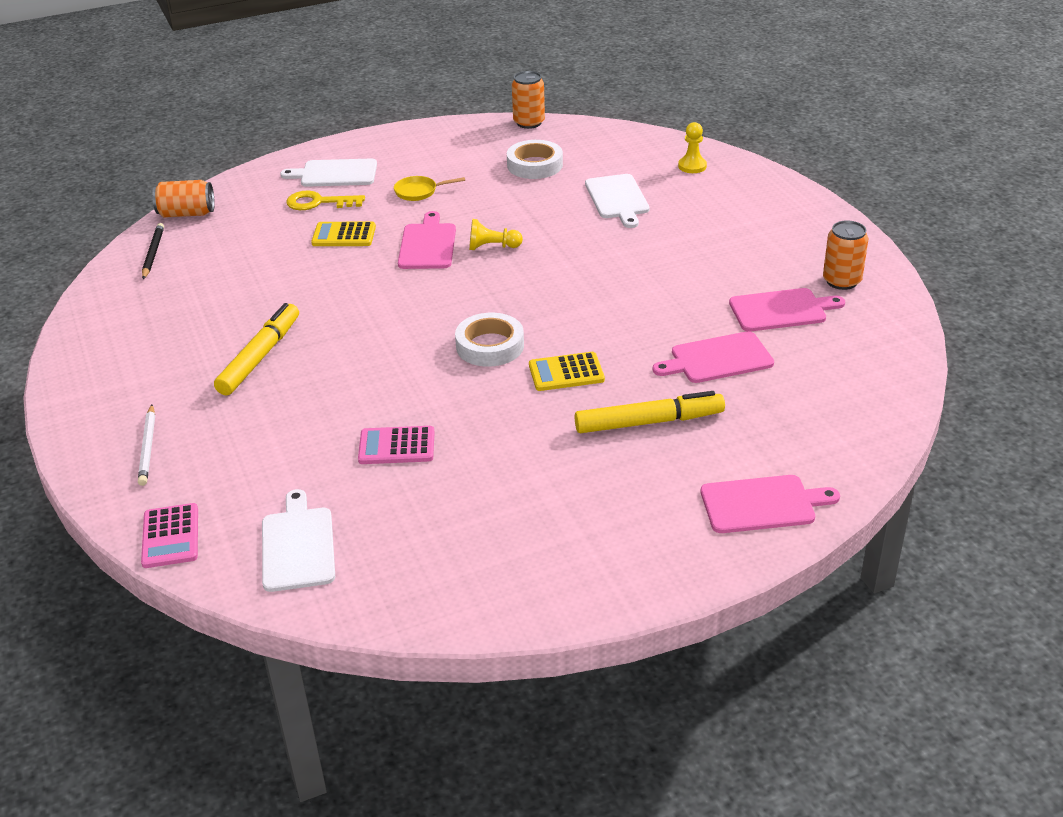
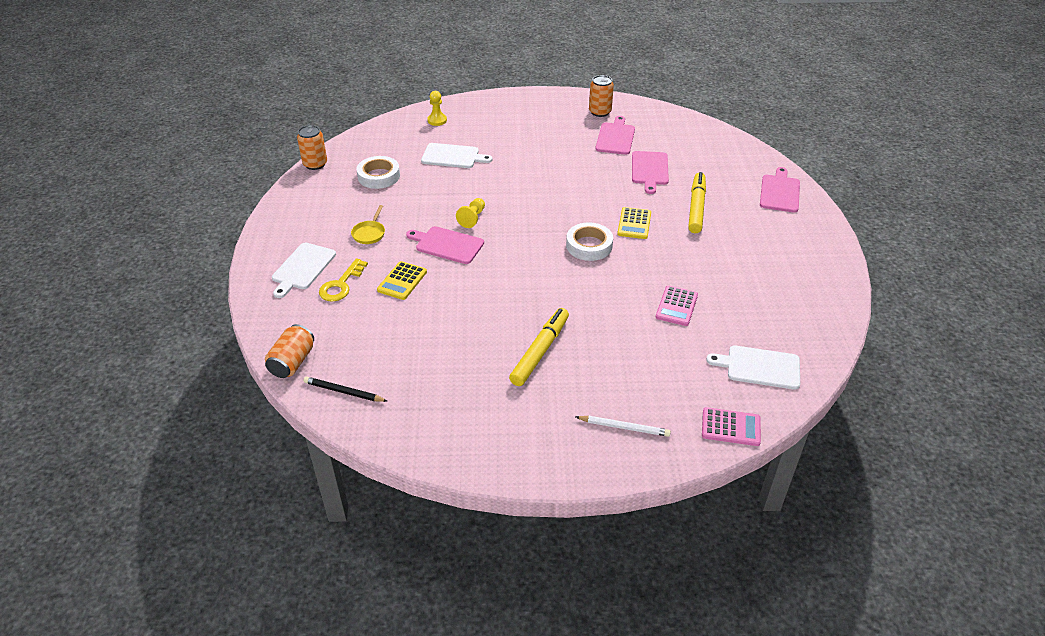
camera: 70 degrees left, 5 degrees up
(260, 357) = (540, 351): yellow marker -> yellow marker turned 75 degrees clockwise

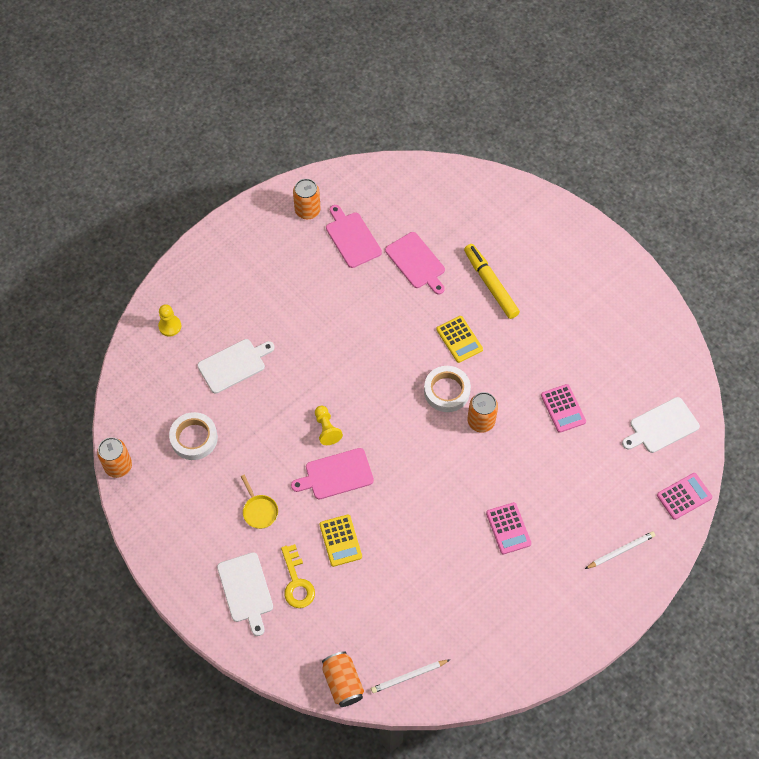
camera: 40 degrees left, 20 degrees up
(344, 392) = (409, 676): black pencil -> white pencil
(540, 351) = (508, 528): yellow marker -> pink calculator
(596, 276) = (481, 421): none -> orange can
(779, 192) = (538, 218): pink cutting board -> none

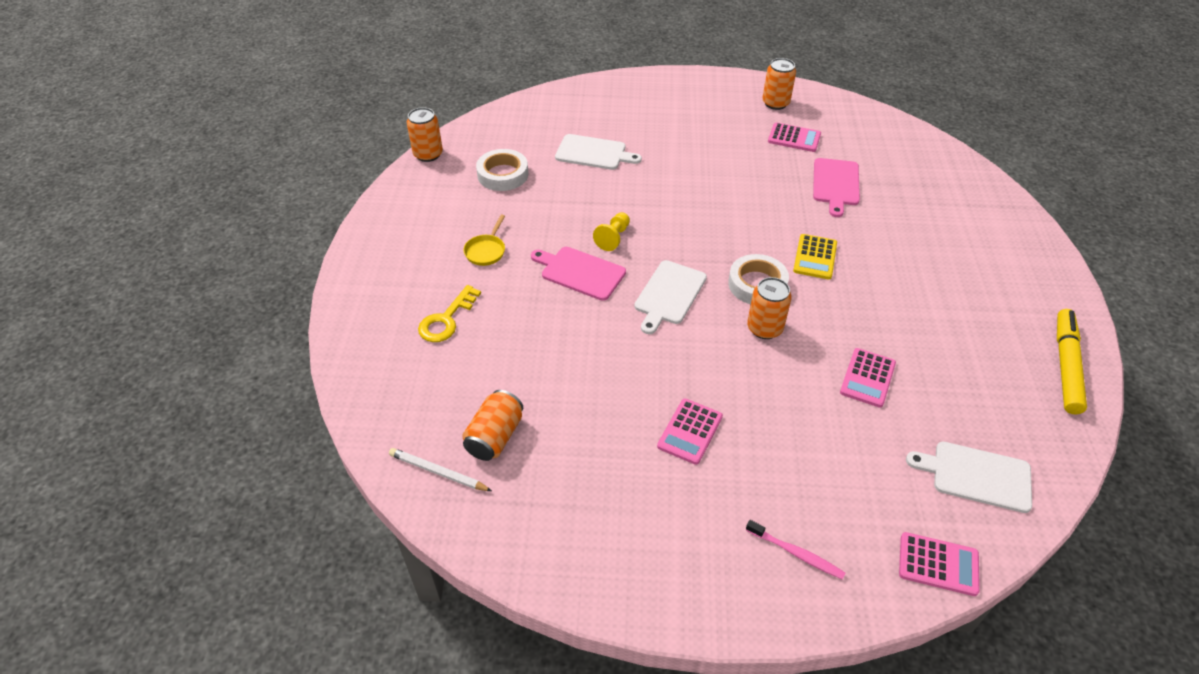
camera: 45 degrees right, 15 degrees down
(170, 326) = (577, 104): yellow pawn -> none
(246, 590) = (401, 293): white cutting board -> white cutting board (669, 294)
(340, 540) = (521, 319): yellow calculator -> none
(343, 683) = (378, 424): orange can -> orange can (495, 437)
(352, 238) = (794, 138): pink cutting board -> pink calculator
(490, 284) = (894, 239): yellow marker -> yellow marker (1066, 366)
(620, 551) = (796, 553): white pencil -> pink toothbrush

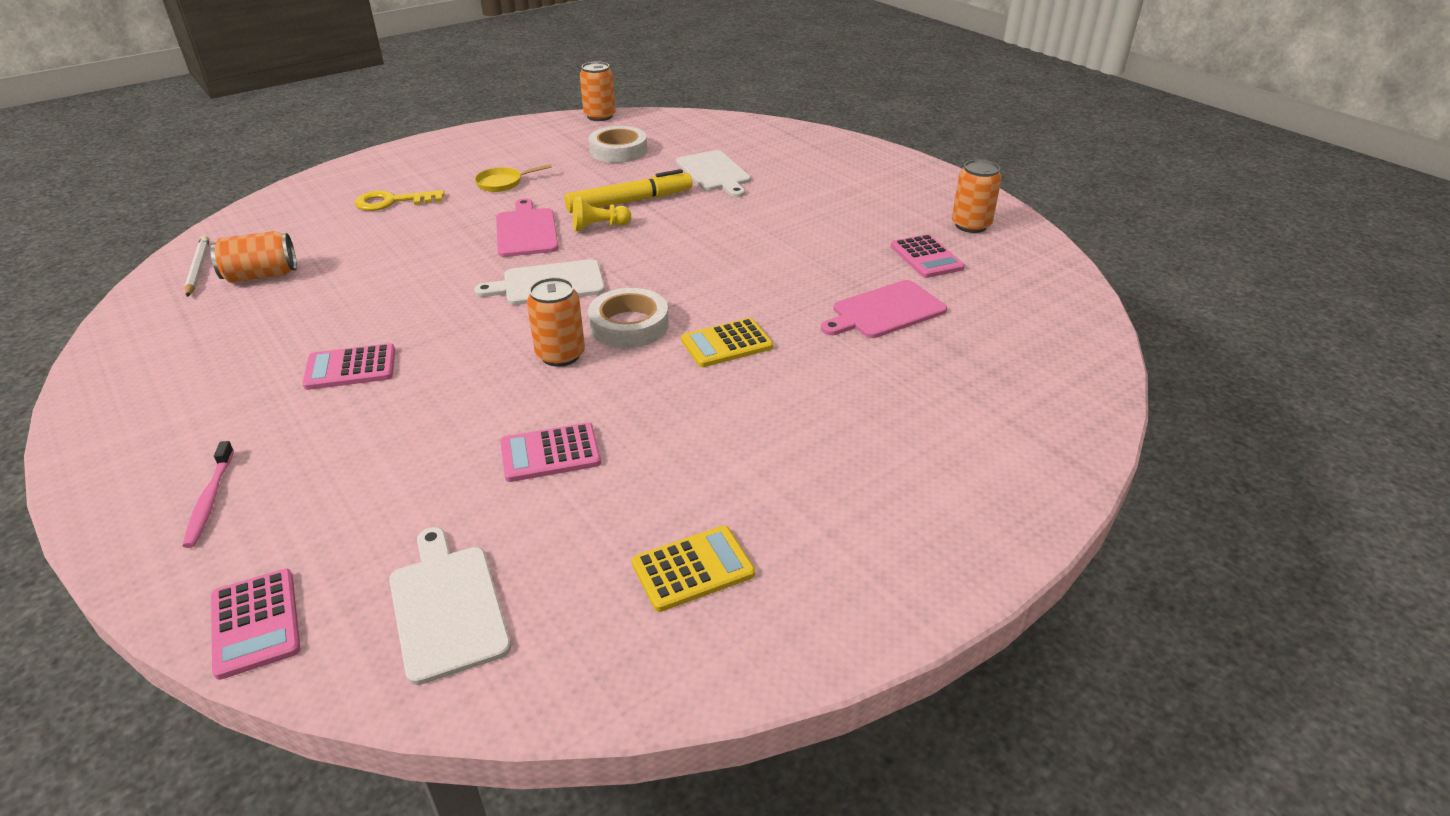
camera: 50 degrees right, 10 degrees down
(1006, 370) = (693, 569): none -> yellow calculator
(1066, 366) = (770, 629): yellow marker -> yellow marker (630, 201)

